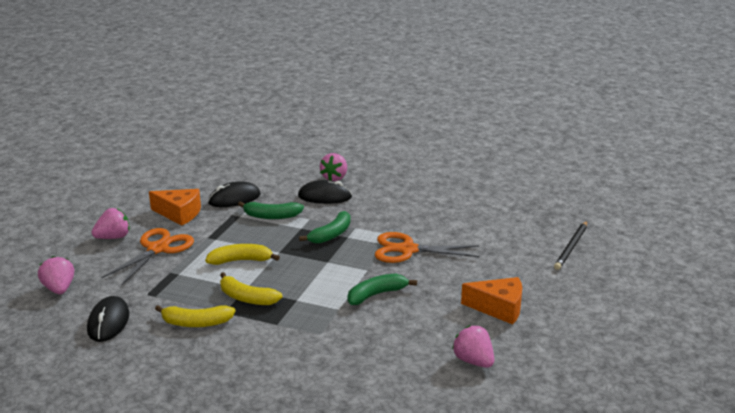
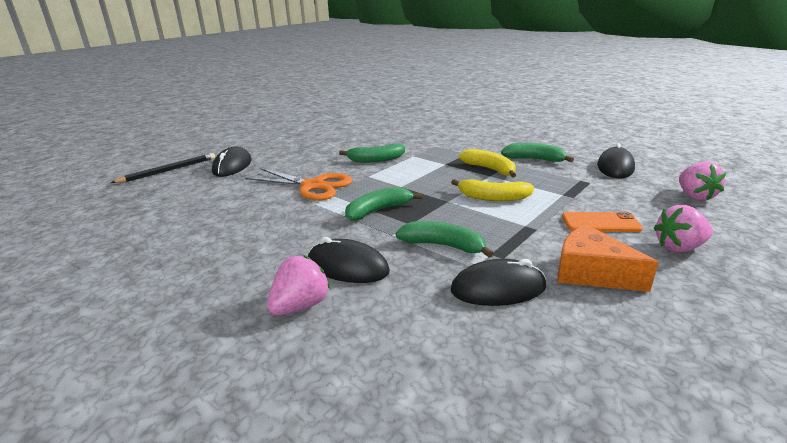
camera: 160 degrees left, 0 degrees up
(158, 249) = (600, 223): orange scissors -> orange phone
(196, 323) = (534, 159): yellow banana -> green banana
(473, 361) = (346, 128): pink strawberry -> none
(499, 308) = (295, 144): orange cheese -> none
(518, 262) = (232, 166): none -> black mouse

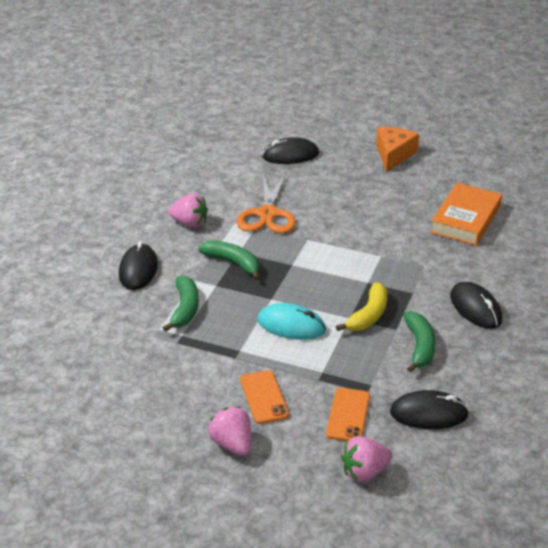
camera: 70 degrees right, 10 degrees up
(169, 170) = (263, 127): black pencil -> none
(300, 306) = (87, 263): pink strawberry -> pink strawberry (189, 223)
(376, 160) = (353, 234): green banana -> none
(389, 129) = (465, 219): none -> orange book
(493, 198) = (291, 325): yellow banana -> turquoise mouse
(498, 289) = (133, 343): black mouse -> black mouse (475, 308)
(591, 273) = (170, 390): orange cheese -> orange cheese (393, 155)
(622, 192) = (348, 415): none -> orange phone

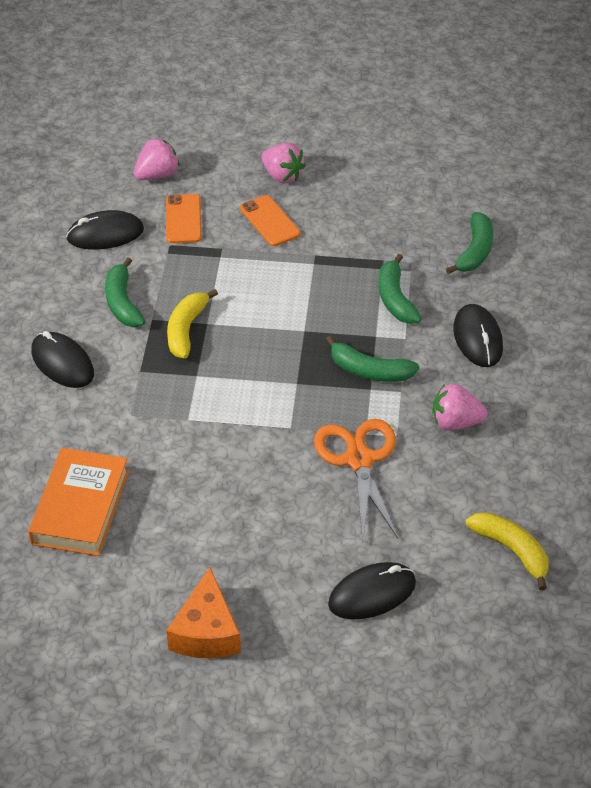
camera: 165 degrees right, 10 degrees up
(93, 335) = (475, 251): none -> green banana
(196, 160) = (512, 550): none -> yellow banana
(291, 325) = (269, 301): turquoise mouse -> none

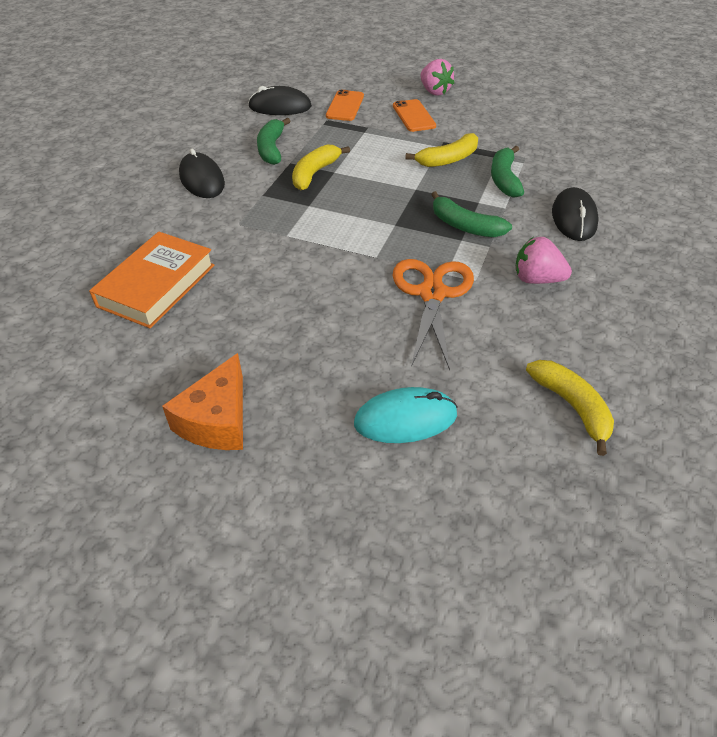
camera: 15 degrees right, 0 degrees up
(157, 175) = (337, 79): pink strawberry -> none
(327, 281) = (448, 159): none -> yellow banana
(372, 594) = (405, 419): black mouse -> turquoise mouse
(475, 251) = (585, 157): green banana -> none

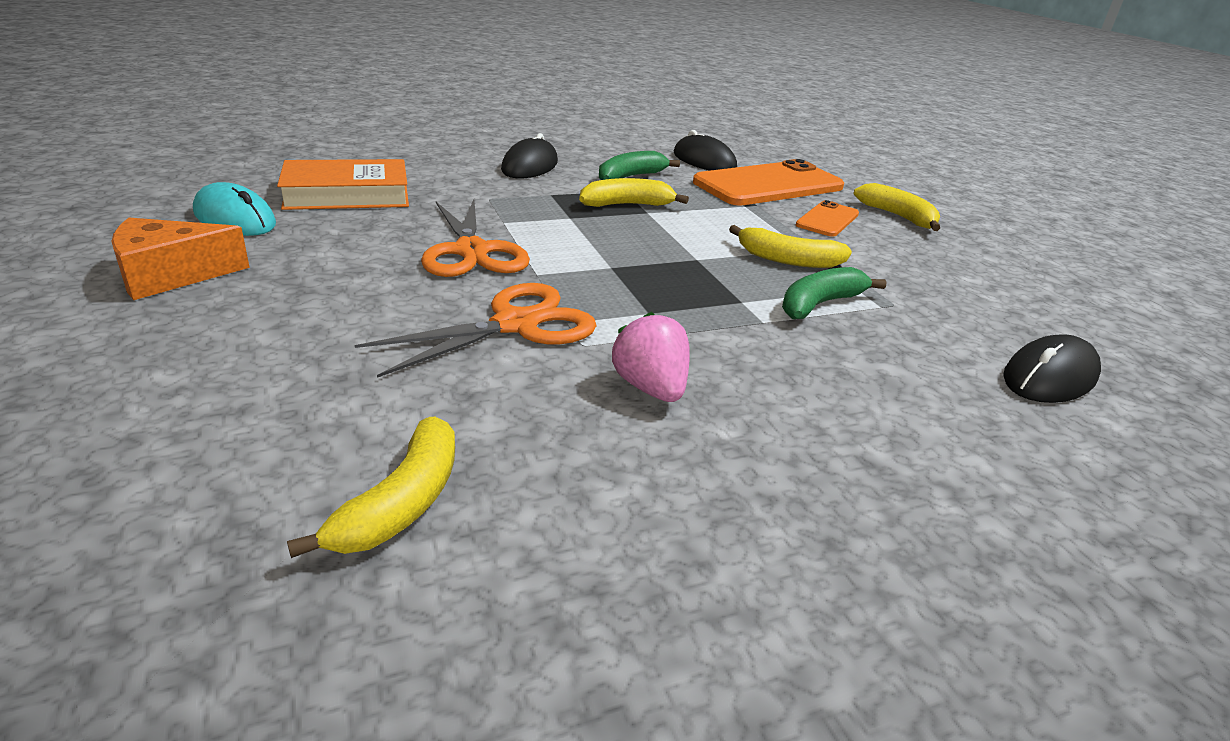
camera: 45 degrees right, 15 degrees down
(318, 268) = (472, 251): none -> orange scissors
(345, 106) = (768, 185): orange phone -> orange phone, size x1.97
(405, 419) = (258, 376): turquoise mouse -> turquoise mouse (235, 218)
(434, 91) = (898, 216): pink strawberry -> yellow banana
(465, 226) = (679, 307): green banana -> none
(574, 218) = (834, 378): black mouse -> black mouse (1049, 377)

